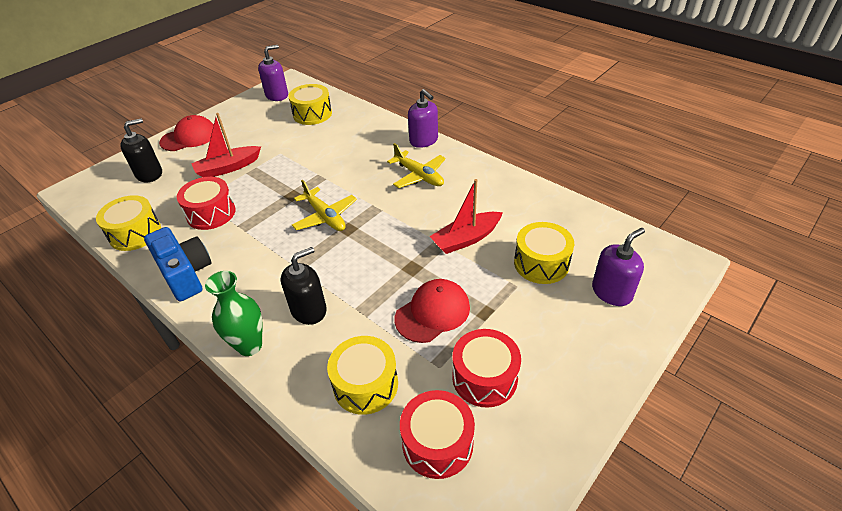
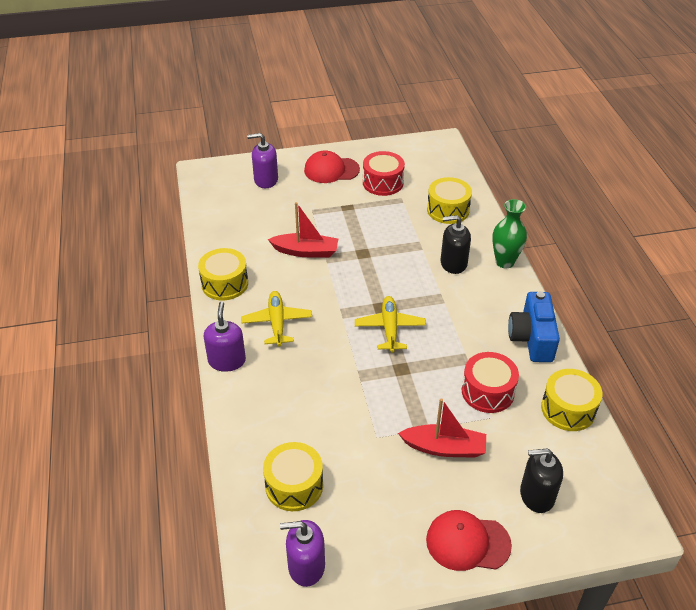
camera: 145 degrees left, 0 degrees up
(432, 313) = (377, 222): red cap -> red cap (331, 170)
(437, 443) = (432, 173): red drum -> none
(541, 263) = (281, 212): yellow drum -> yellow drum (225, 284)

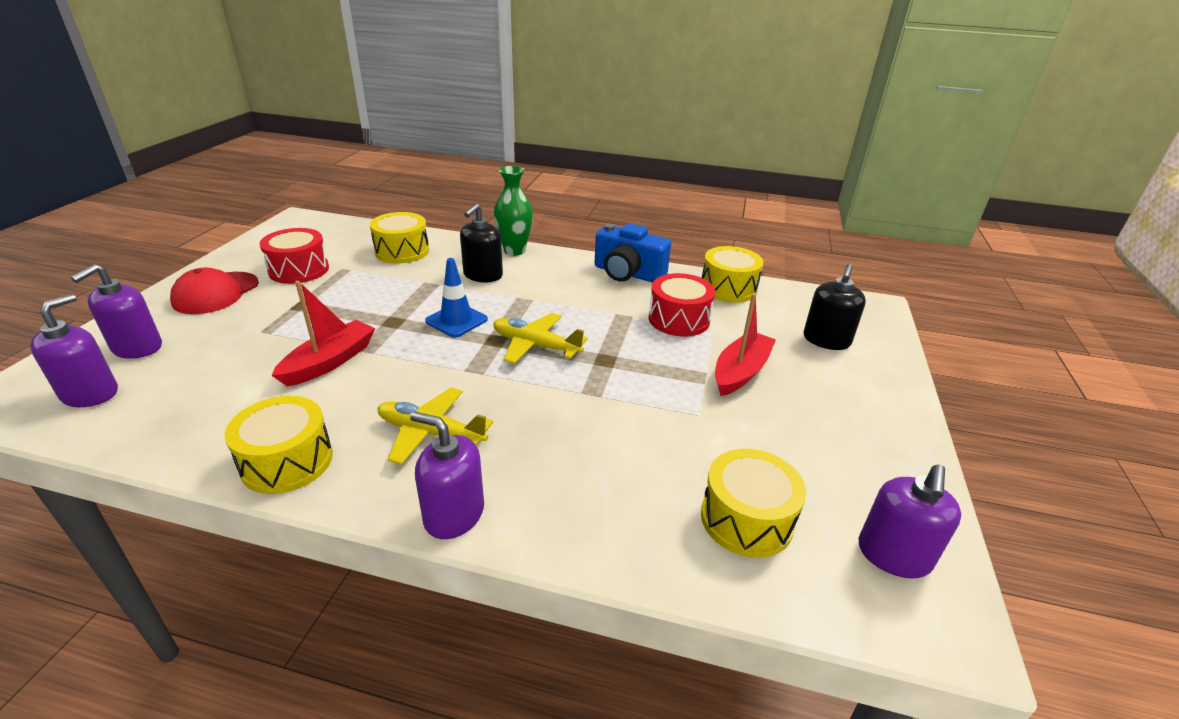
camera: 65 degrees left, 10 degrees down
(225, 192) = (90, 393): none -> purple soap dispenser
(387, 279) = (456, 320): none -> blue traffic cone
(467, 542) = (877, 402): red cap -> none

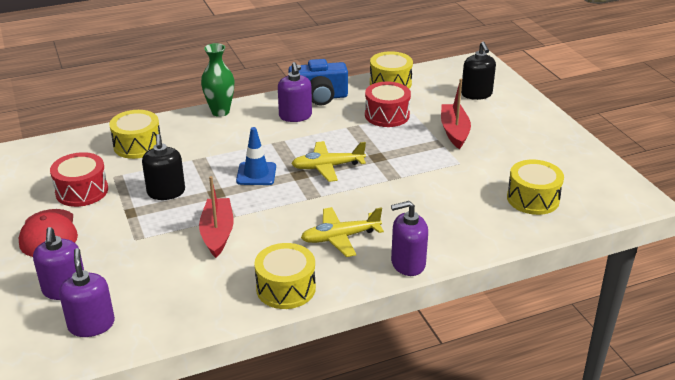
camera: 35 degrees left, 0 degrees up
(483, 275) = (226, 138): black soap dispenser -> black soap dispenser (166, 192)
(893, 555) = (600, 183): purple soap dispenser -> purple soap dispenser (295, 116)

